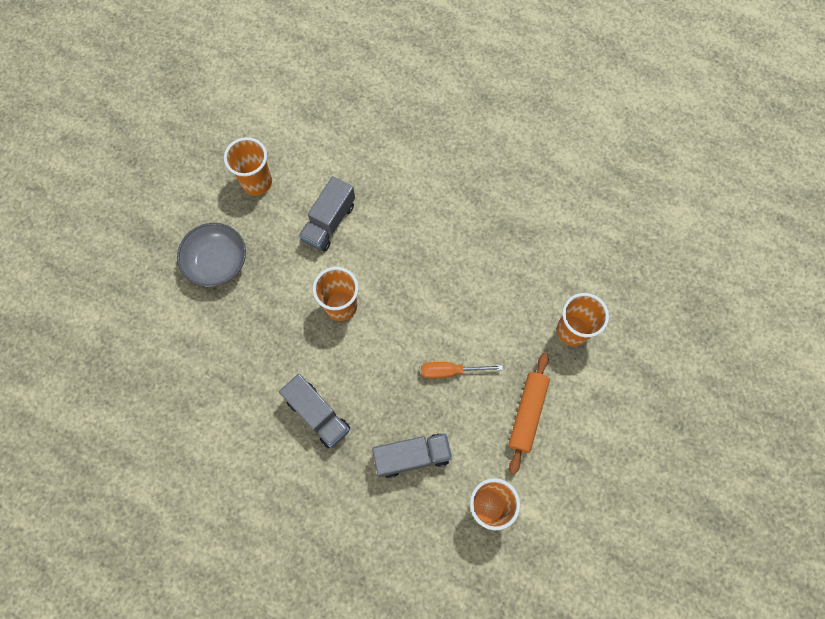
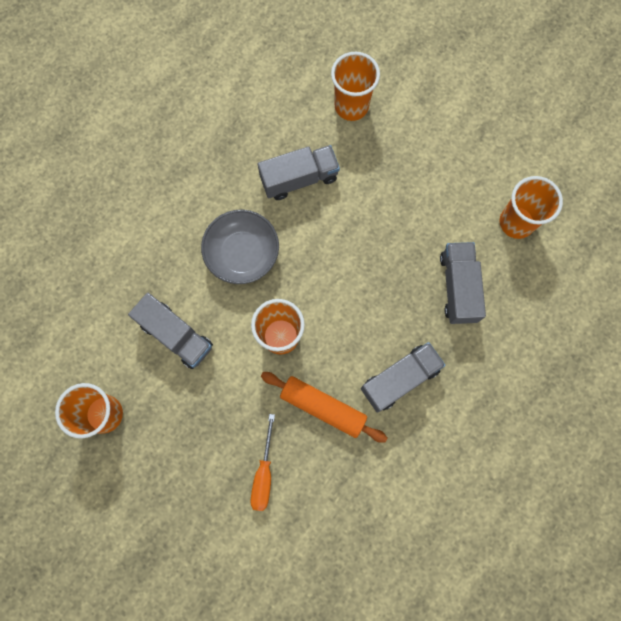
camera: 80 degrees left, 5 degrees up
(217, 262) = (198, 474): grey bowl -> grey bowl (242, 253)
(450, 371) = (374, 233): orange screwdriver -> orange screwdriver (264, 473)
(489, 296) = (299, 179): none -> grey truck
(527, 413) = (430, 167): orange rolling pin -> orange rolling pin (323, 407)

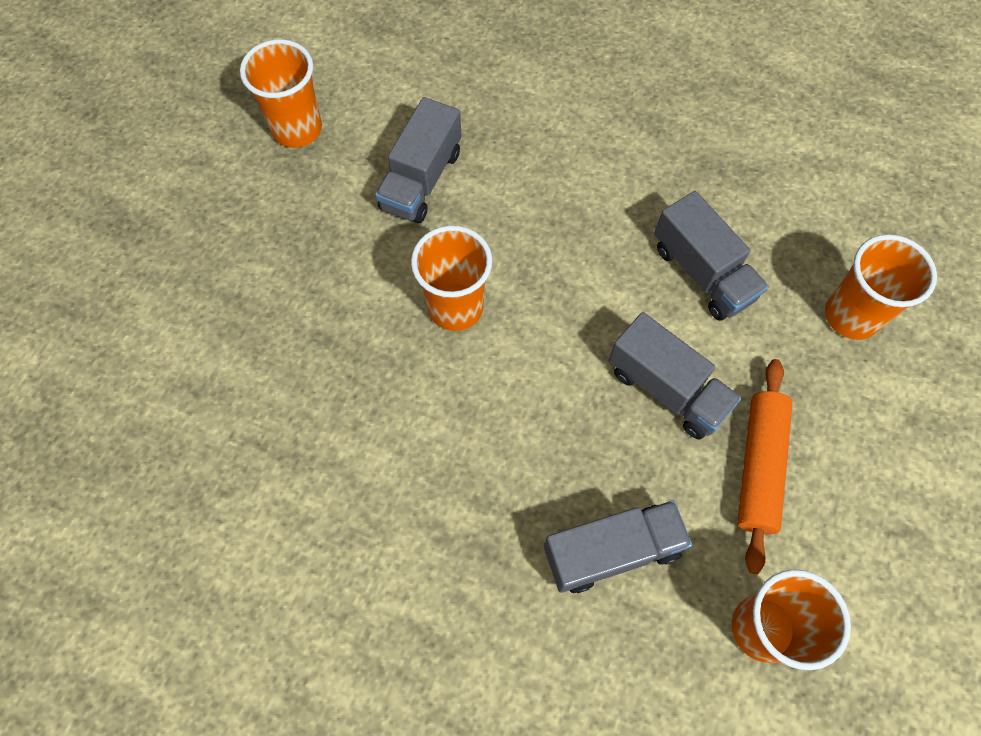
camera: 75 degrees right, 10 degrees down
(242, 253) = (562, 228): grey bowl -> none
(264, 473) = (253, 335): orange screwdriver -> none
(323, 407) = (364, 390): orange rolling pin -> orange rolling pin (759, 466)
(400, 379) = (434, 492): grey truck -> grey truck (667, 389)

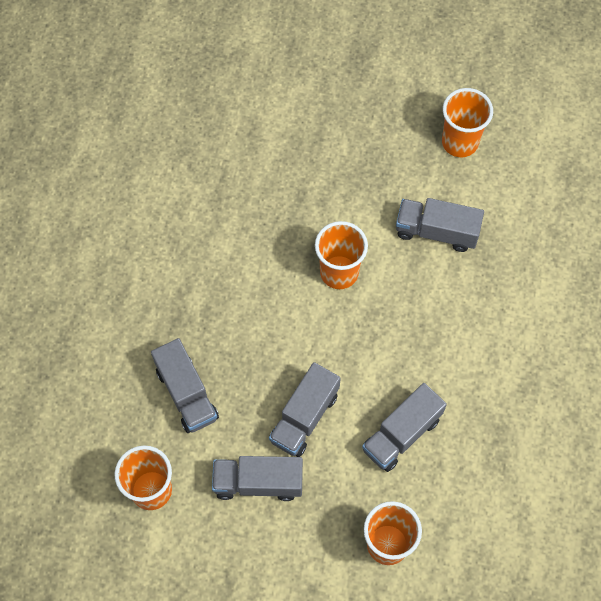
camera: 80 degrees right, 0 degrees up
(759, 466) = (258, 482): orange rolling pin -> grey truck

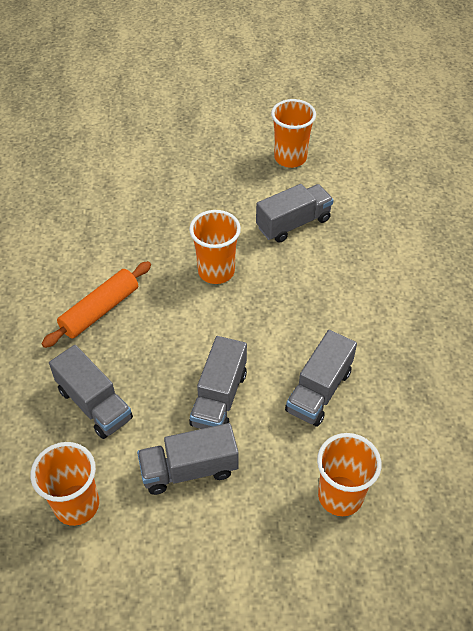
camera: 15 degrees left, 15 degrees down
(212, 290) = (100, 310): none -> orange rolling pin
(436, 231) = (293, 223): grey truck -> grey truck turned 150 degrees clockwise

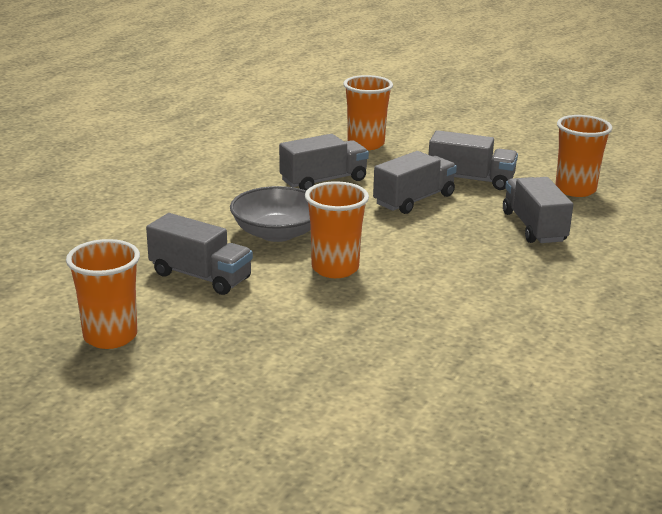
camera: 150 degrees left, 25 degrees down
(100, 310) = (492, 280): orange rolling pin -> none
(288, 292) = (277, 233): none -> grey bowl
(293, 223) = (200, 276): grey truck -> grey truck turned 150 degrees counterclockwise

